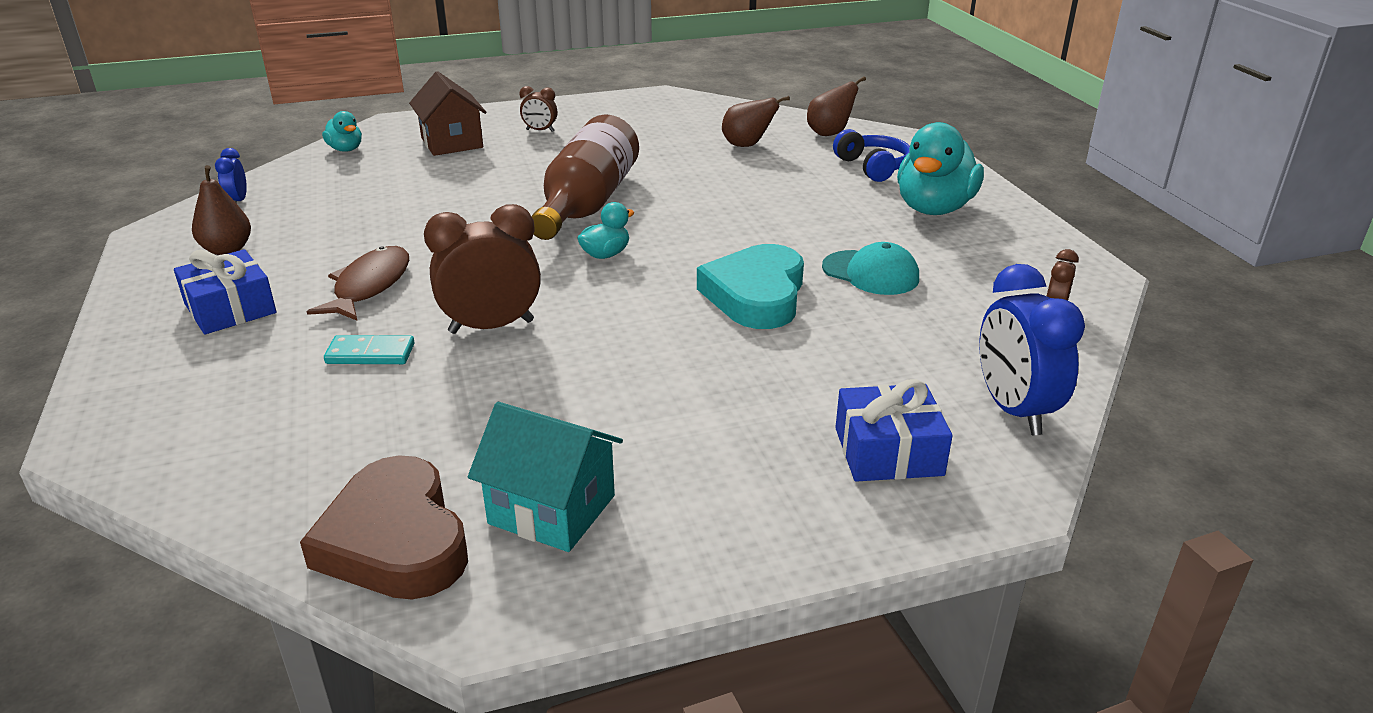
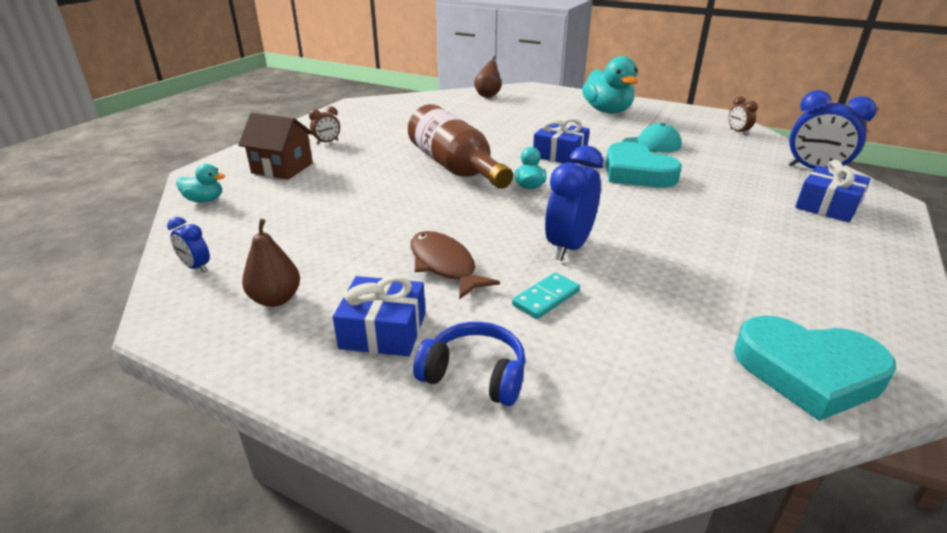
camera: 45 degrees left, 0 degrees up
(395, 540) = (808, 372): brown heart -> turquoise heart
(491, 327) = (569, 247): brown clock -> blue clock
(551, 509) = (813, 306): turquoise house -> none
(727, 235) = (560, 154): none -> blue gift
(747, 145) = (464, 112): brown pear -> none
(873, 167) = (543, 103): blue headphones -> blue headphones (475, 375)

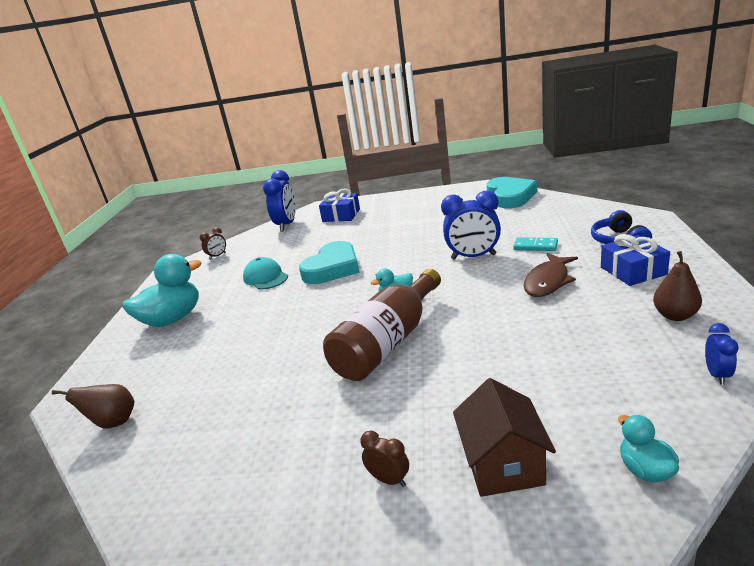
camera: 110 degrees left, 5 degrees down
(560, 154) = (314, 306): blue gift -> none

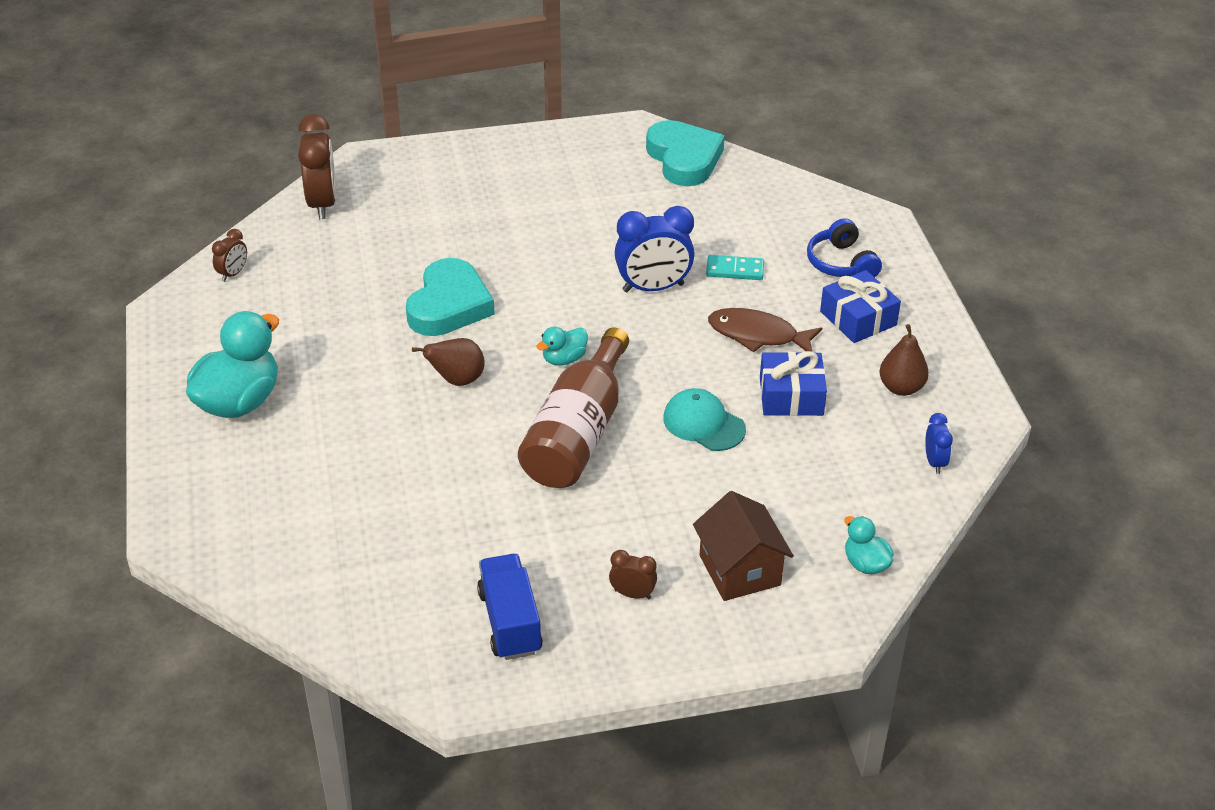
camera: 20 degrees left, 15 degrees up
(113, 422) = (268, 559): brown pear -> brown pear (457, 380)
(265, 277) = (347, 322): turquoise cap -> turquoise cap (703, 424)
(265, 496) = (510, 622): none -> blue truck
(287, 225) = (322, 204): blue clock -> brown clock
(341, 215) = (413, 185): blue gift -> blue gift (791, 396)
(548, 281) = (758, 335): brown fish -> brown fish turned 90 degrees clockwise

